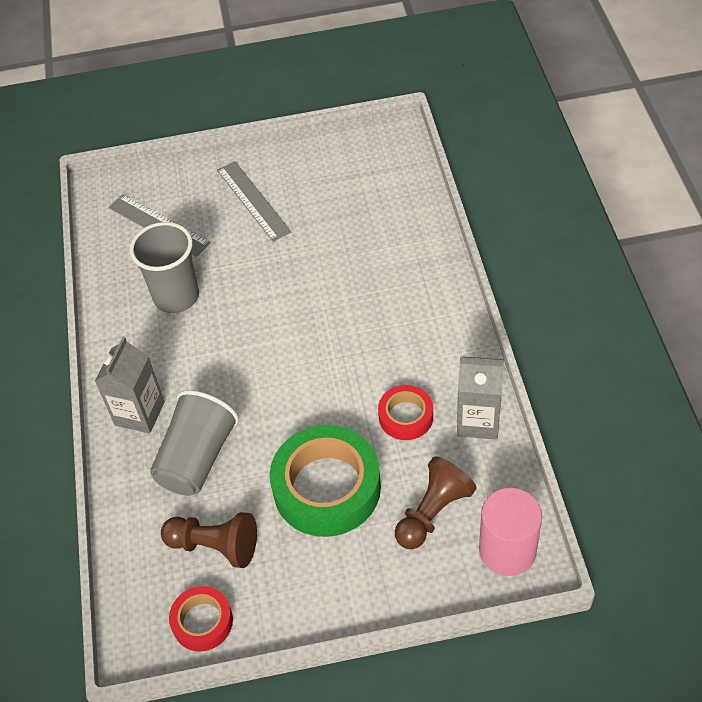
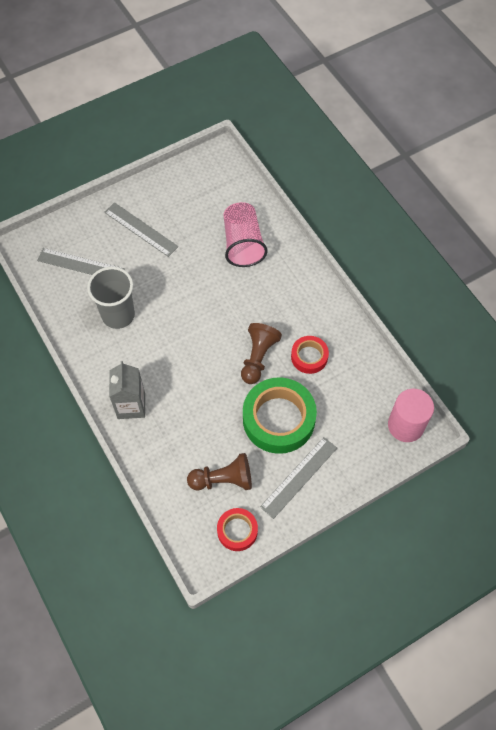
camera: 25 degrees left, 10 degrees up
(197, 458) = (185, 425): grey cup -> none
(321, 575) = (299, 477): none -> grey ruler
(378, 249) = (243, 244): none -> pink cup
(433, 512) = (351, 415): brown pawn -> brown pawn (258, 357)
(478, 421) = (356, 346): grey carton -> none

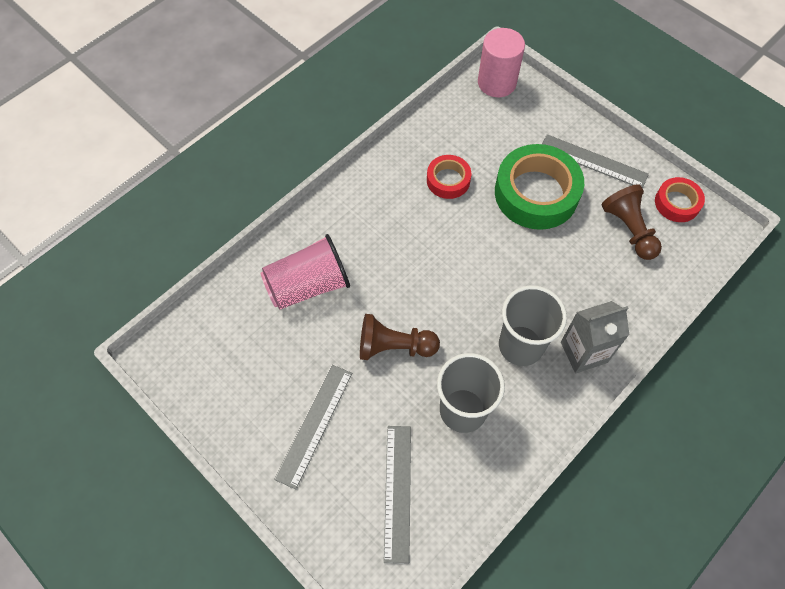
camera: 105 degrees left, 0 degrees up
(151, 365) = (521, 345): none -> grey cup
(258, 357) = (467, 230): brown pawn -> brown pawn (394, 346)

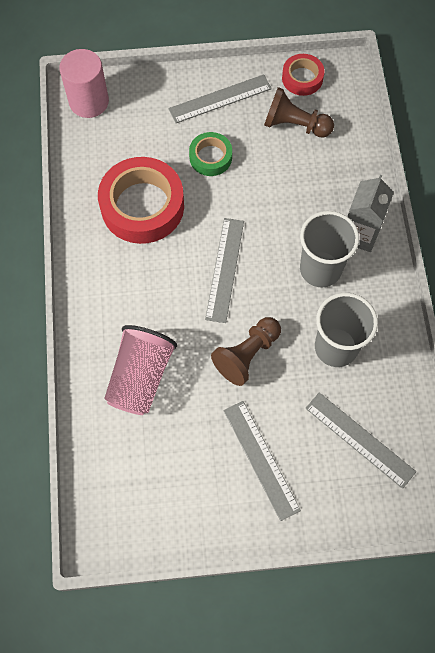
camera: 50 degrees left, 5 degrees up
(448, 180) = (142, 206): red tape -> red tape, size x1.90
(451, 275) = (225, 269): none -> grey ruler
(536, 193) = (210, 157): green tape -> green tape, size x0.53

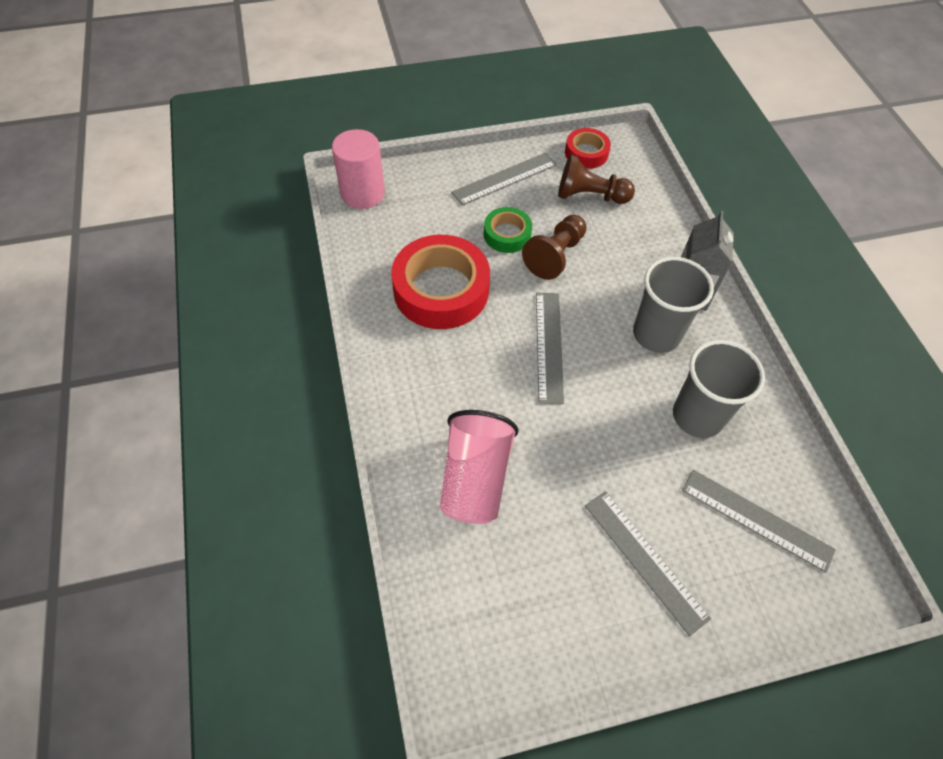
camera: 10 degrees left, 10 degrees down
(247, 355) = (597, 437): brown pawn -> brown pawn (555, 255)

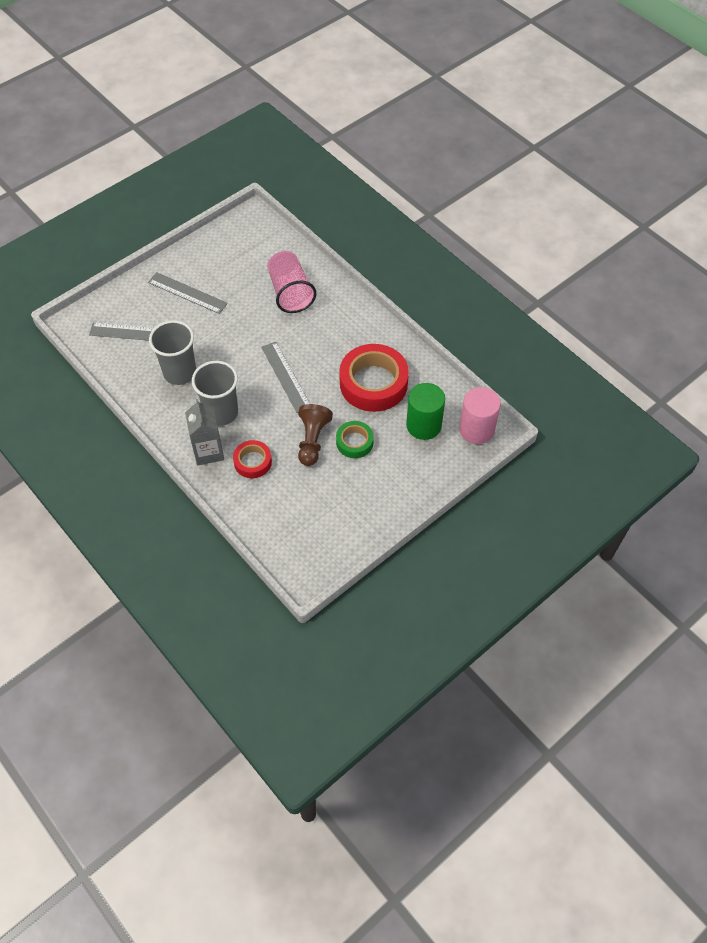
camera: 155 degrees right, 0 degrees up
(416, 220) = (423, 425): none -> green cylinder
(504, 178) = (384, 490): grey ruler -> none
(586, 153) = (333, 546): red tape -> red tape (252, 462)
(590, 196) = (311, 503): brown pawn -> none

